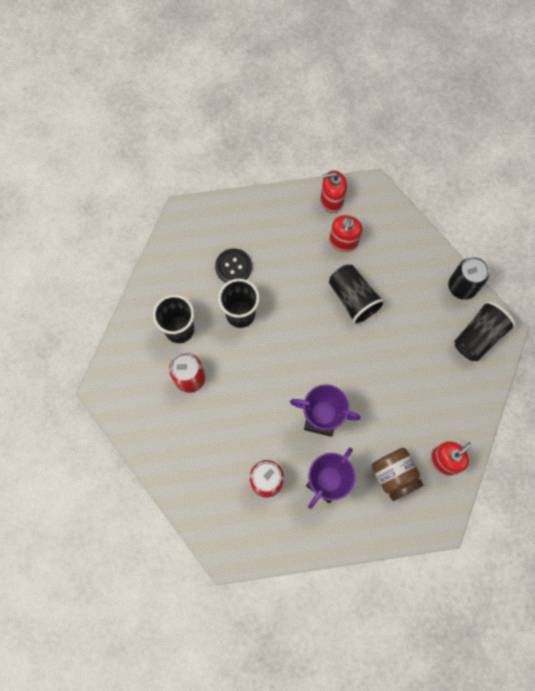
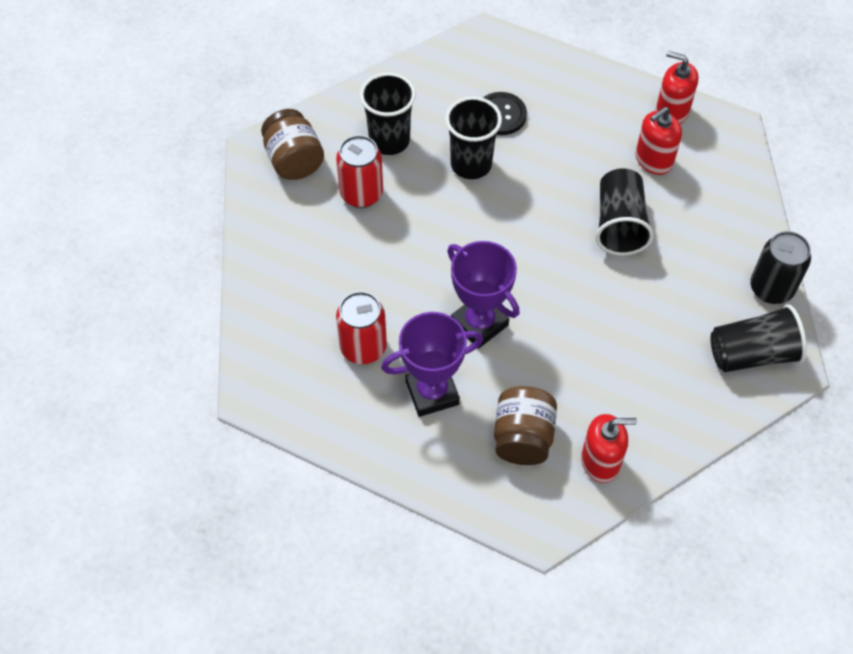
camera: 35 degrees right, 15 degrees down
(131, 382) = (294, 160): none -> brown jar

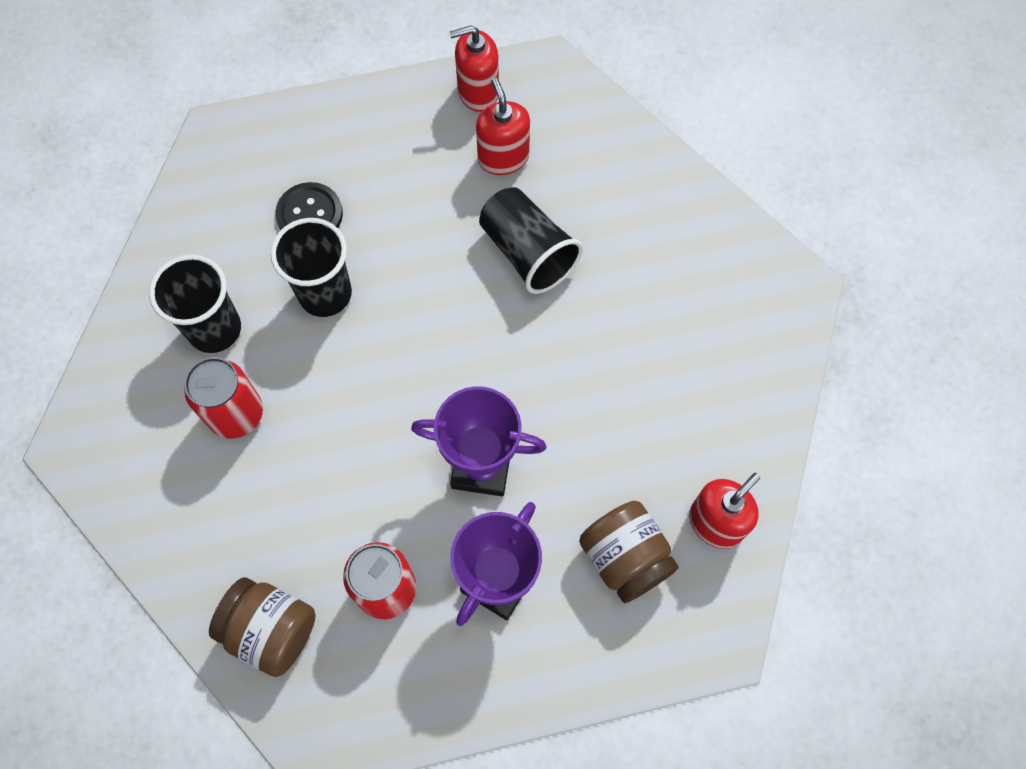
camera: 40 degrees left, 10 degrees up
(294, 160) = (127, 430): brown jar -> brown jar (271, 630)
(653, 160) = (503, 158): red soap dispenser -> red soap dispenser turned 150 degrees clockwise
(752, 354) = (756, 298): black cup -> none
(771, 288) = (718, 216): black can -> none

